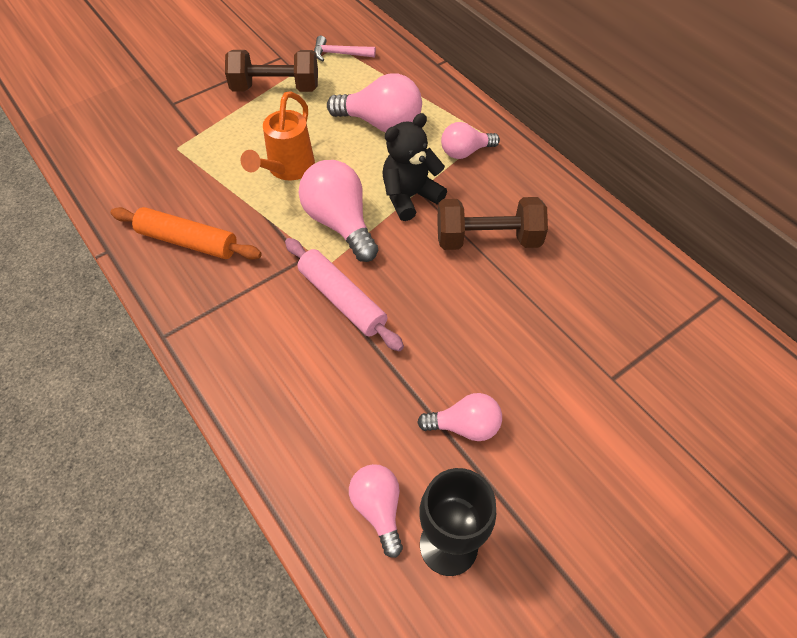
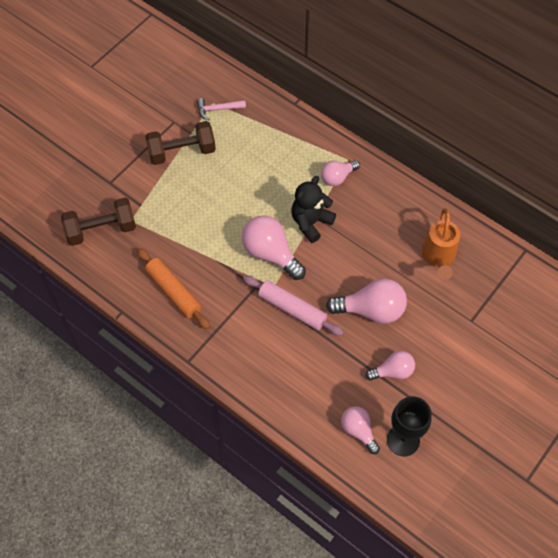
camera: 15 degrees left, 5 degrees up
(188, 241) = (173, 292): orange rolling pin -> orange rolling pin turned 45 degrees clockwise
(287, 169) = (218, 220): orange watering can -> orange watering can (438, 258)
(381, 124) = (271, 167): pink light bulb -> pink light bulb (371, 310)
(488, 240) = (372, 243): brown dumbbell -> brown dumbbell (101, 230)

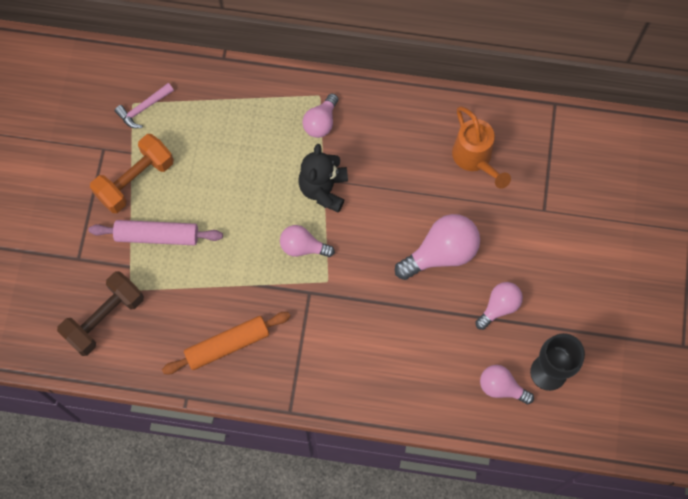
camera: 30 degrees left, 10 degrees up
(173, 292) = (227, 345): orange rolling pin -> orange rolling pin turned 45 degrees counterclockwise
(182, 152) = (135, 180): brown dumbbell -> orange dumbbell
(270, 254) = (303, 247): pink light bulb -> pink light bulb, size x0.61
(292, 309) = (361, 296): pink rolling pin -> pink rolling pin (157, 236)

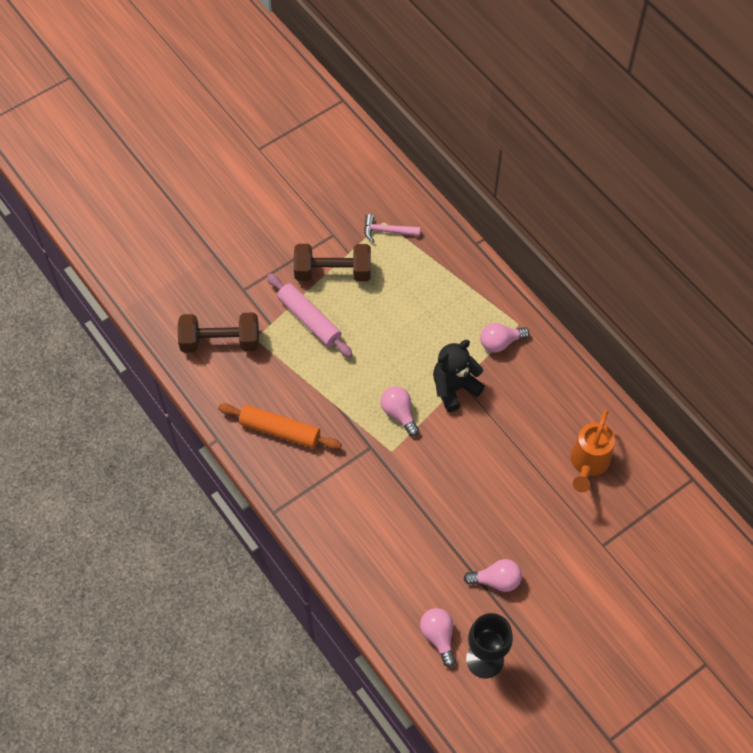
camera: 45 degrees right, 10 degrees down
(135, 180) = (333, 272): orange dumbbell -> brown dumbbell
(441, 253) = (493, 505): pink light bulb -> none

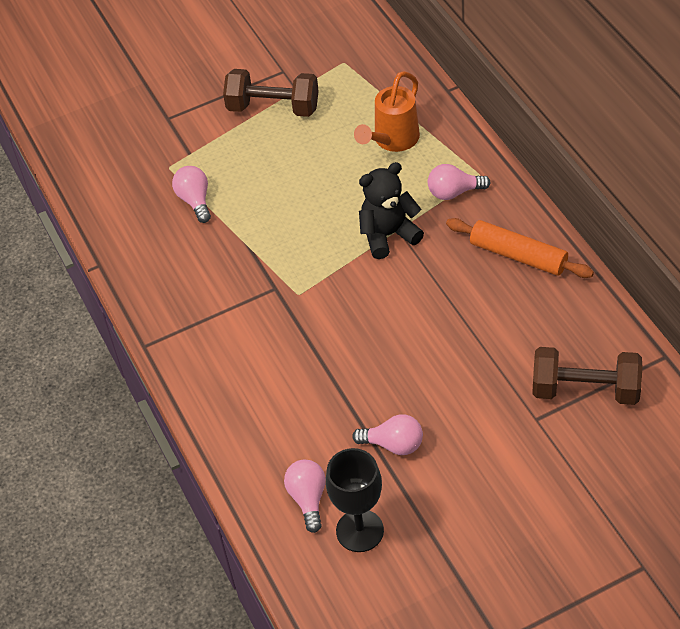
camera: 15 degrees right, 10 degrees down
(220, 342) = (127, 168): brown dumbbell -> brown dumbbell (585, 390)
(280, 431) = (172, 262): orange rolling pin -> orange rolling pin (518, 256)
(309, 320) = (234, 153): pink rolling pin -> none
(387, 231) = (345, 71): pink hammer -> none
(399, 413) = (316, 256): pink light bulb -> pink light bulb (195, 200)
(588, 464) = (535, 328): orange watering can -> orange watering can (392, 141)

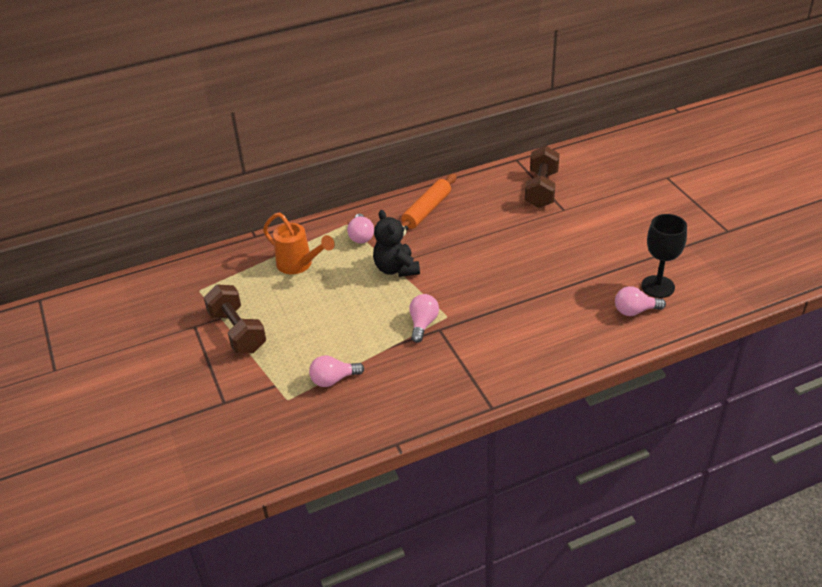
camera: 90 degrees left, 10 degrees down
(273, 108) = (237, 332): brown dumbbell -> brown dumbbell turned 45 degrees counterclockwise
(394, 444) = (586, 270): pink light bulb -> pink light bulb (423, 324)

